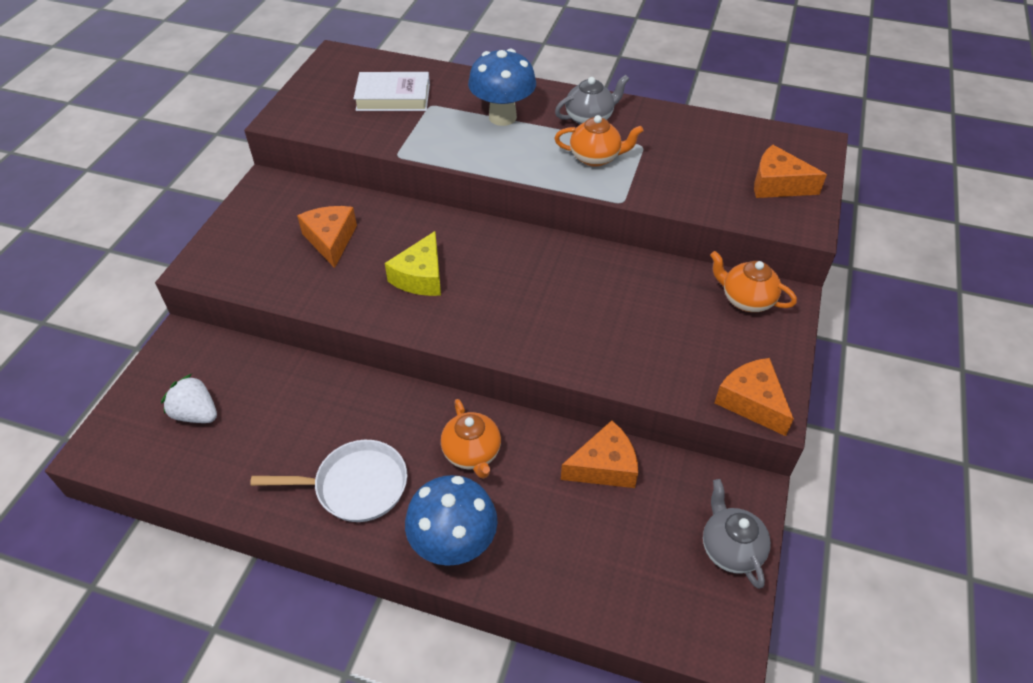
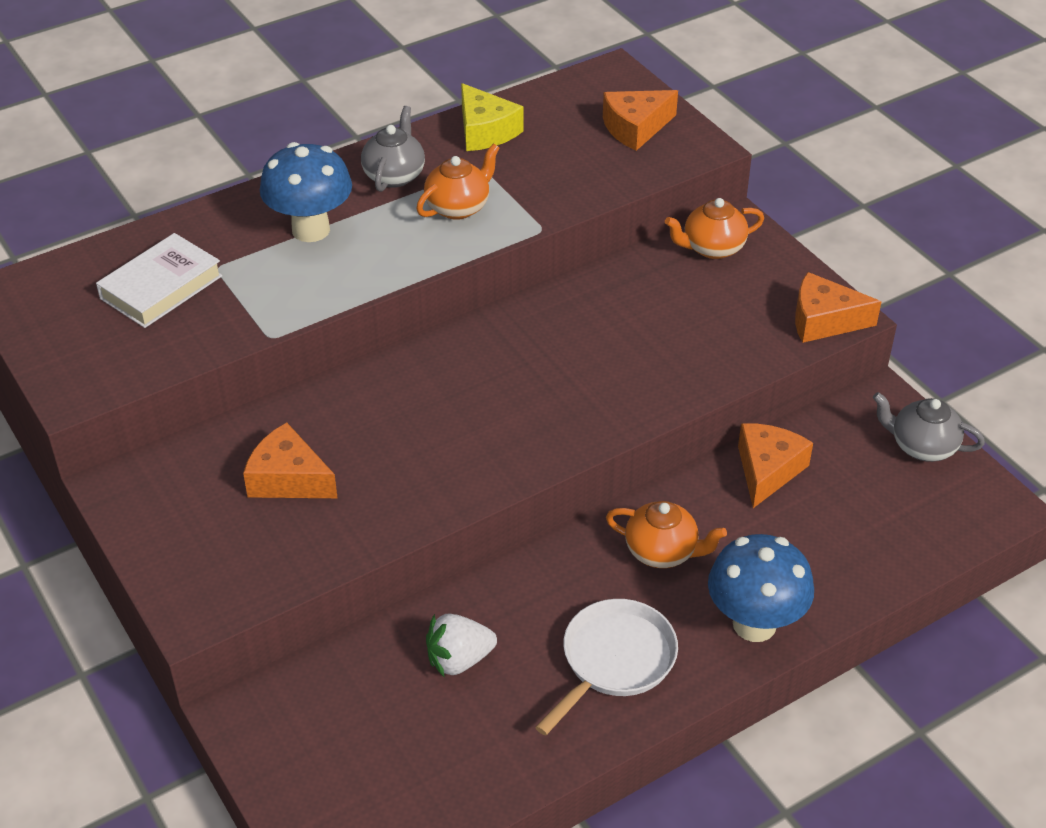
camera: 50 degrees left, 5 degrees down
(196, 414) = (377, 750): white strawberry -> white strawberry (459, 660)
(421, 277) = (431, 439): yellow cheese -> yellow cheese (485, 131)

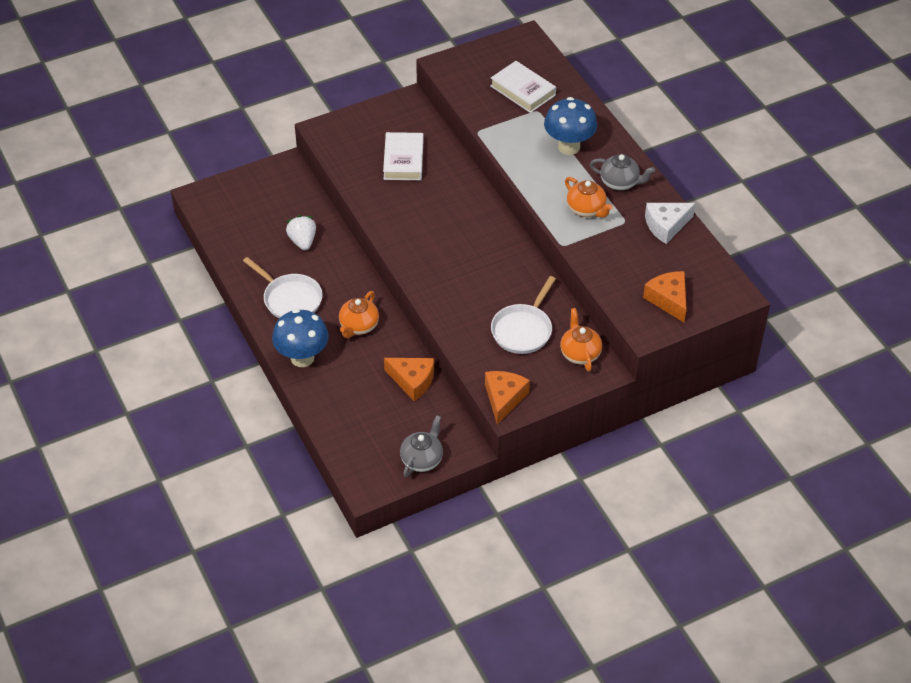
camera: 95 degrees right, 5 degrees up
(288, 479) = (403, 160): orange cheese -> white book
(485, 131) = (666, 226): yellow cheese -> white cheese
(679, 307) = (523, 330): none -> white pan

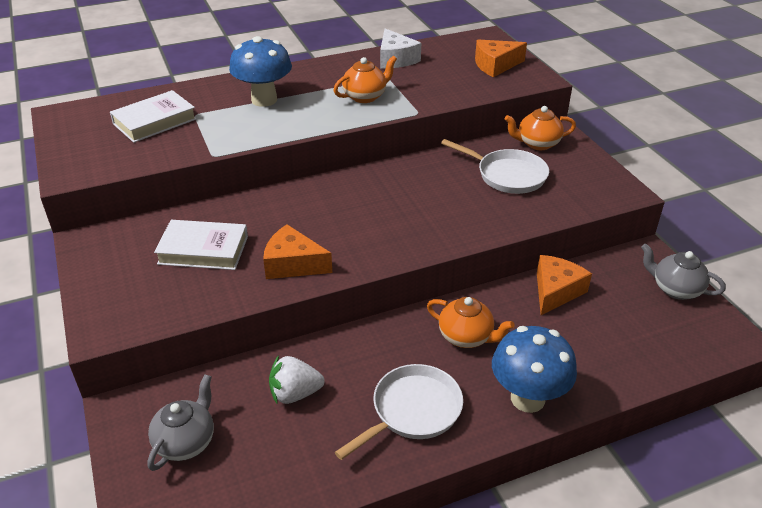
camera: 85 degrees left, 10 degrees down
(504, 398) = (610, 194): orange cheese -> orange cheese (293, 264)
(620, 183) = (329, 76): grey teapot -> grey teapot (186, 442)

